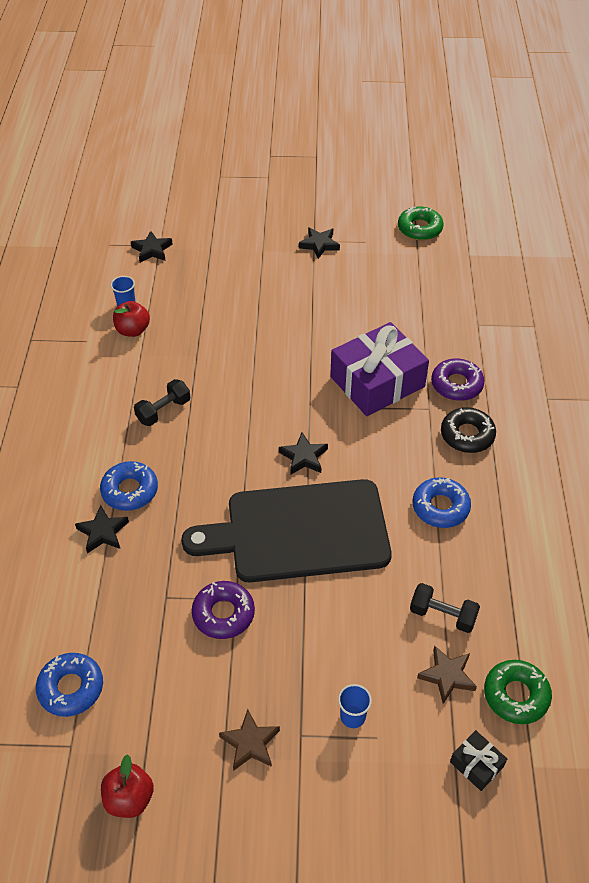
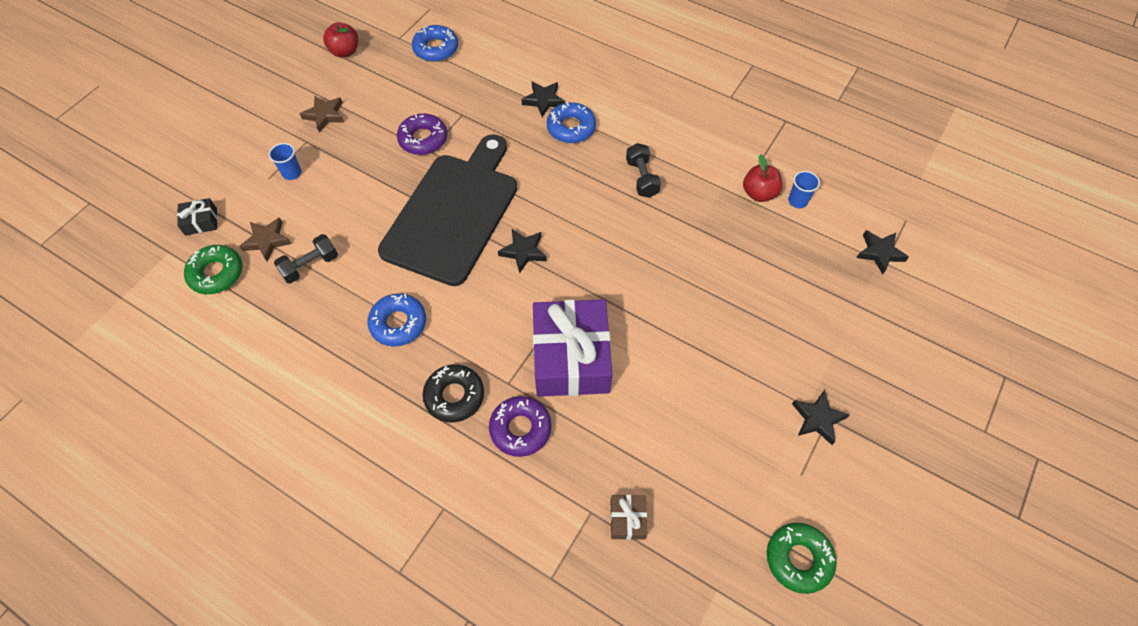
camera: 120 degrees right, 10 degrees up
(466, 306) = (627, 519): none -> brown gift

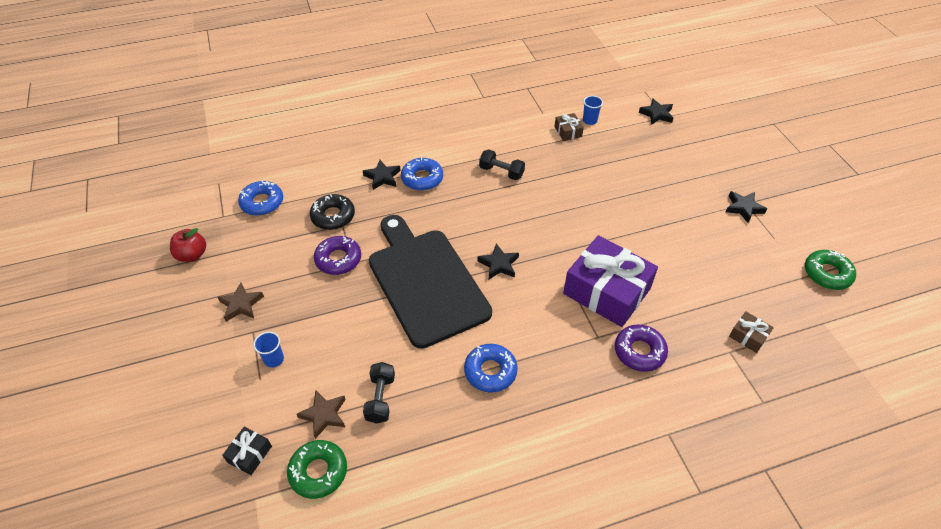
camera: 50 degrees left, 10 degrees down
(454, 396) = (582, 374): black donut -> black donut (333, 216)
(759, 193) = (568, 132): red apple -> brown gift

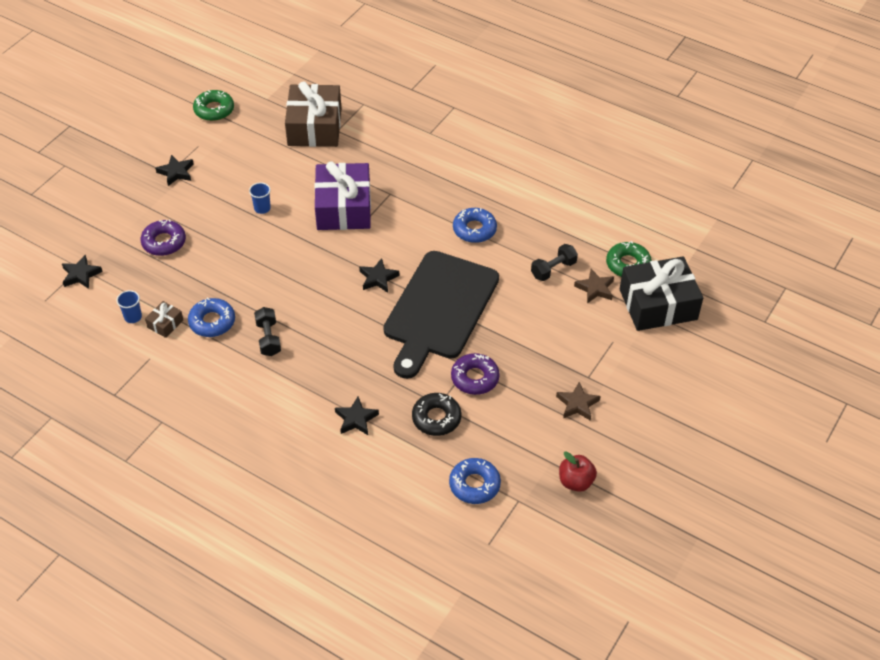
camera: 130 degrees left, 0 degrees up
(249, 454) = (658, 304): black gift -> black gift, size x2.36
(274, 359) = (592, 346): blue cup -> blue cup (262, 208)
(422, 178) = (330, 388): blue donut -> blue donut (212, 322)
(639, 351) = (381, 169): purple donut -> purple donut (164, 242)
(748, 336) = (314, 127): brown gift -> brown gift, size x2.36

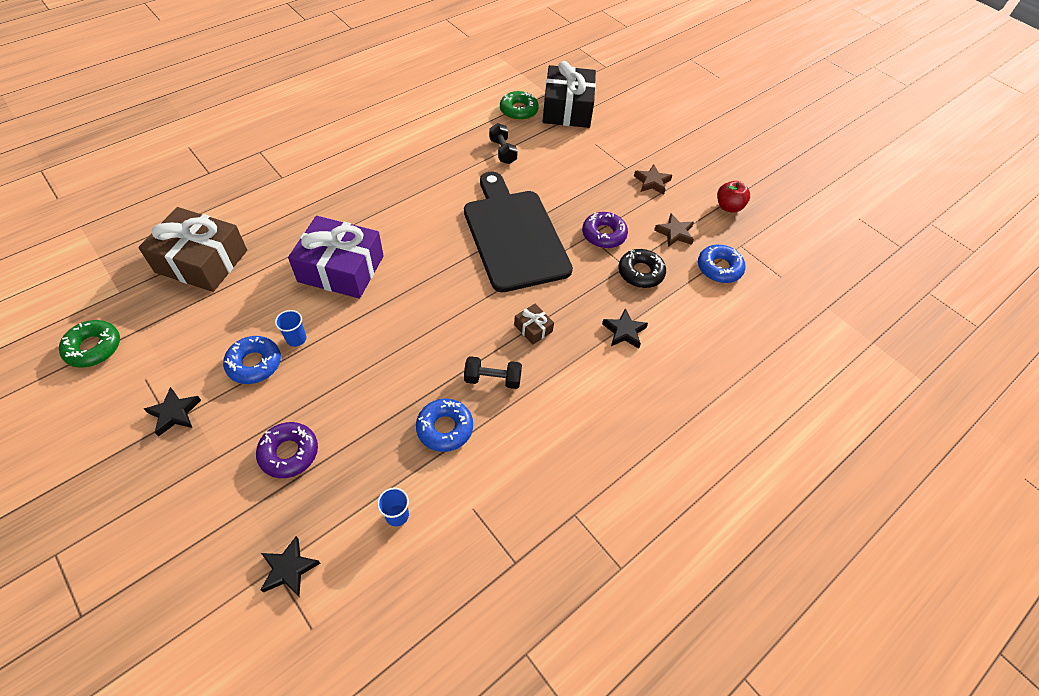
camera: 75 degrees left, 5 degrees up
(165, 324) = (425, 479): brown gift -> brown gift (533, 328)
(378, 278) = (453, 267): black star -> none
(439, 309) = (514, 235): black cutting board -> black cutting board turned 150 degrees counterclockwise
(474, 229) = (429, 184): blue donut -> blue donut (254, 364)
(595, 288) = (535, 135): brown star -> brown star (674, 233)

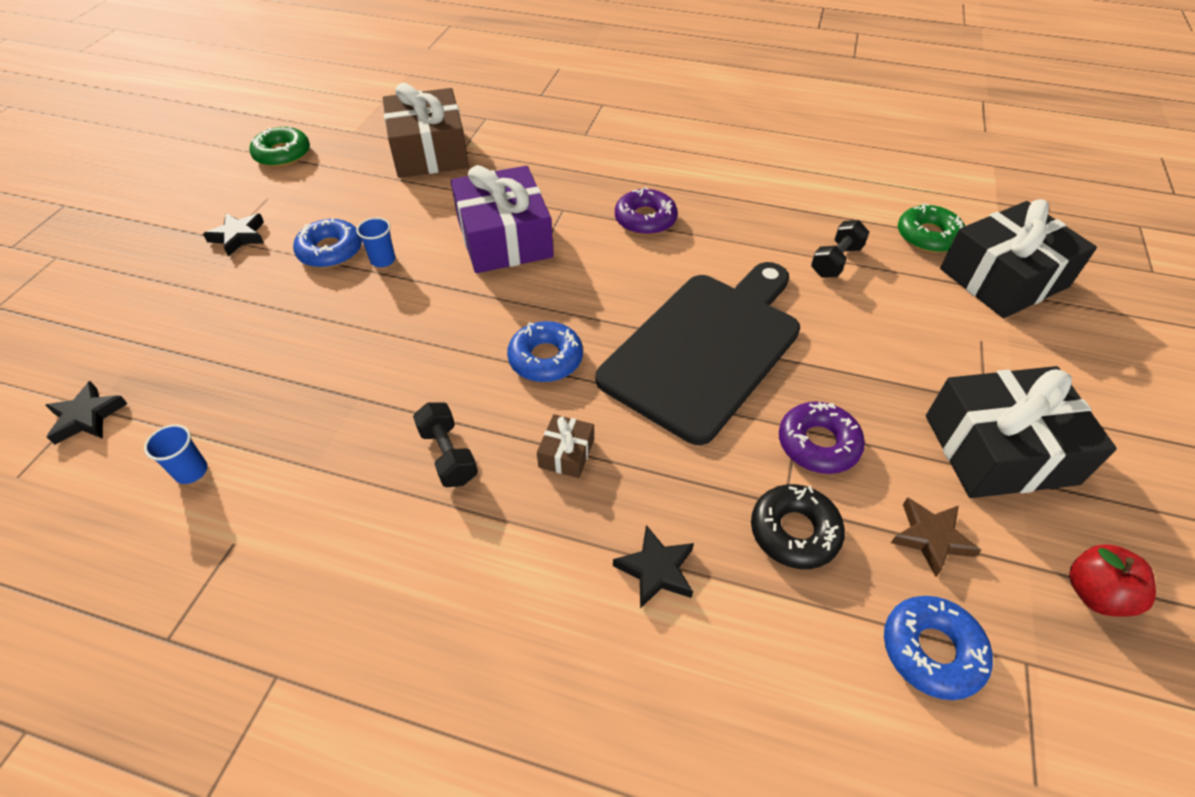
camera: 60 degrees right, 5 degrees down
(289, 453) = (233, 336): purple donut -> purple donut (645, 219)
(445, 428) = (340, 448): blue donut -> blue donut (545, 359)
(652, 182) = (1000, 449): brown star -> black gift

